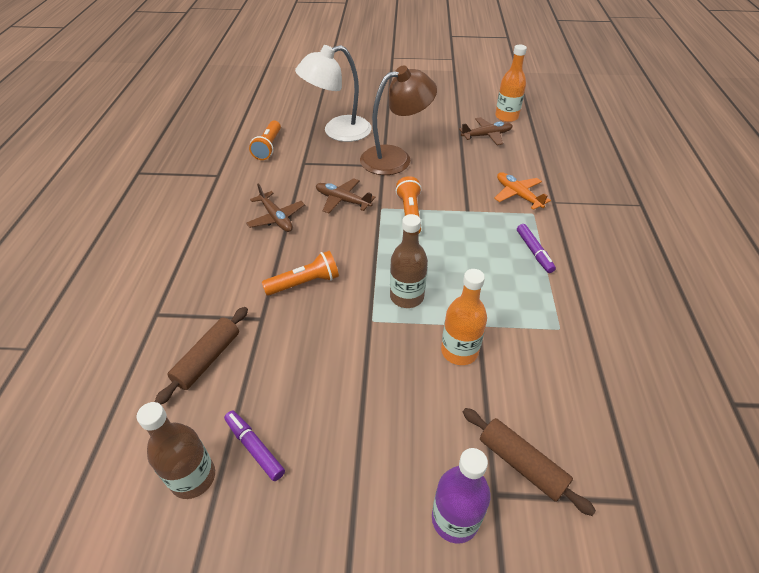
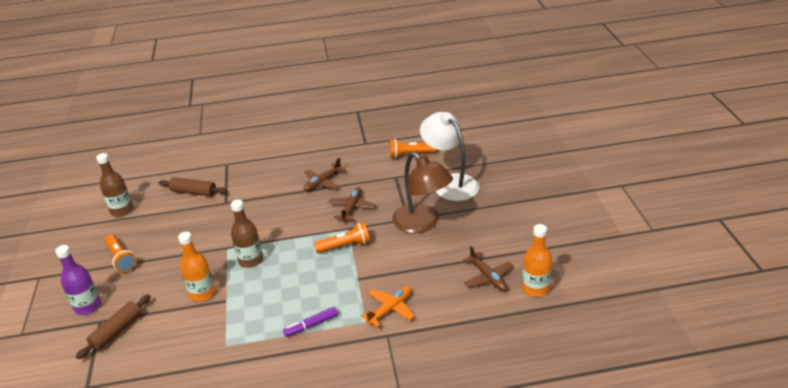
camera: 80 degrees right, 10 degrees down
(254, 447) = (136, 225): purple marker -> none
(304, 283) = (258, 211): orange flashlight -> orange flashlight (121, 259)

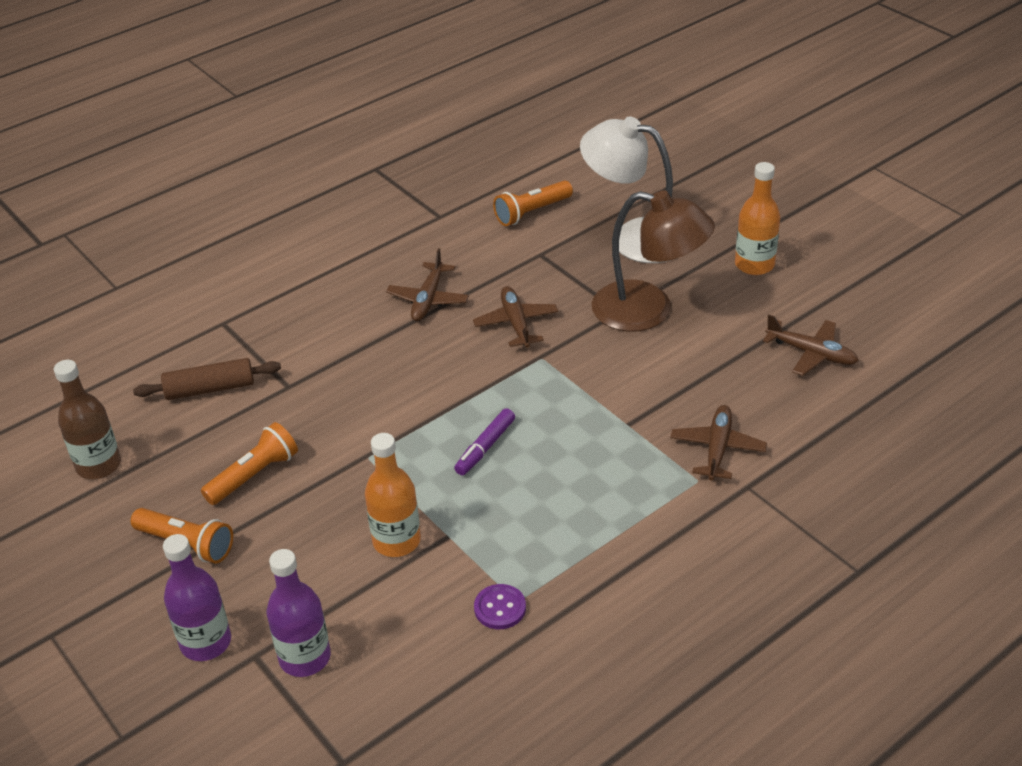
camera: 30 degrees left, 5 degrees up
(117, 331) = (305, 657): brown rolling pin -> purple bottle
(215, 345) = (500, 608): none -> purple button
(250, 260) = (428, 460): brown bottle -> none
(311, 325) = (623, 518): purple marker -> purple marker (485, 447)
(345, 246) = (561, 384): orange flashlight -> orange flashlight (254, 475)
(390, 309) = (717, 448): orange plane -> brown plane
(535, 288) = (887, 346): orange bottle -> orange bottle (754, 265)

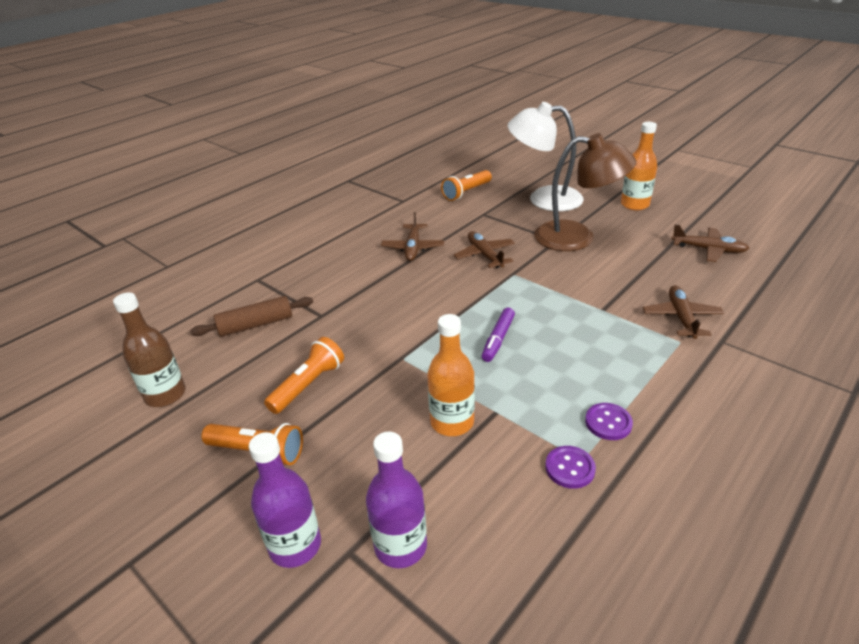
camera: 10 degrees left, 5 degrees down
(563, 566) = (608, 422): none -> purple button

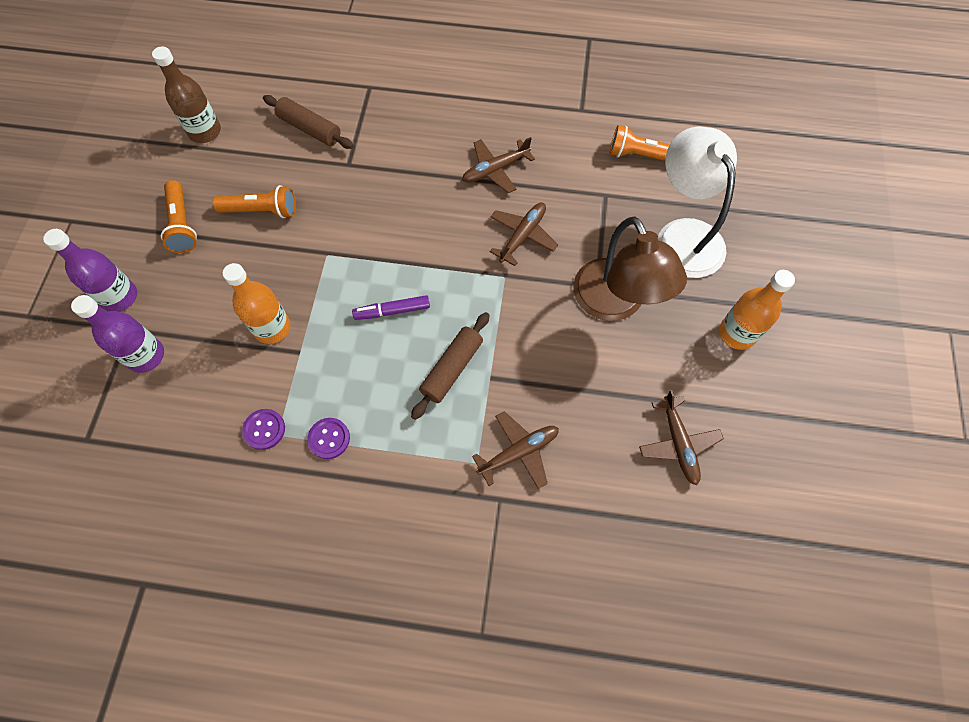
camera: 55 degrees right, 30 degrees up
(581, 326) = (452, 369): none -> brown rolling pin

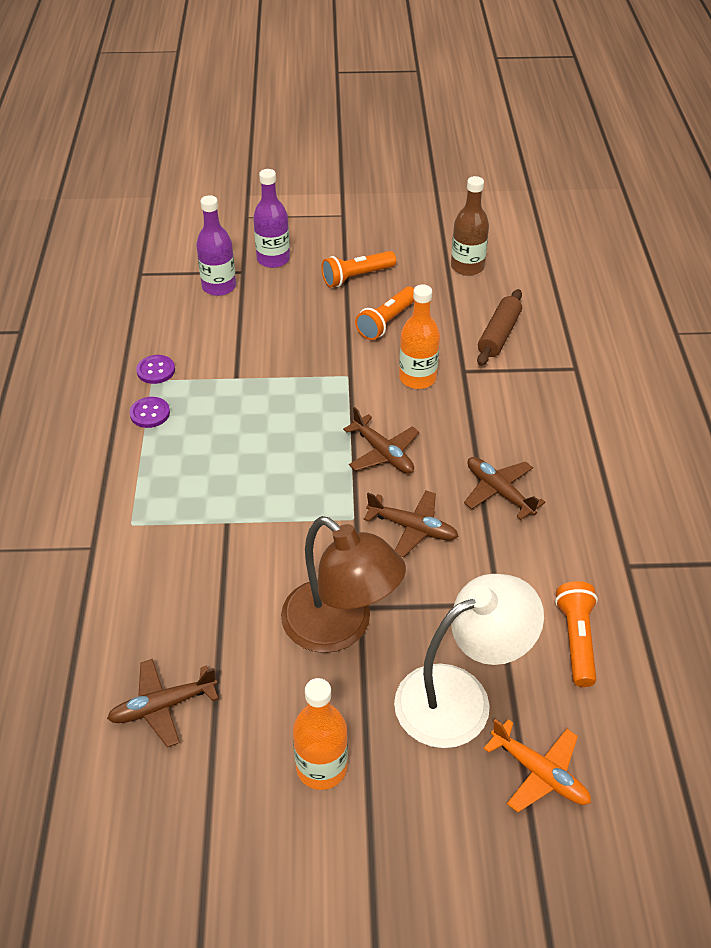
camera: 80 degrees right, 20 degrees down
(261, 210) = (387, 322): orange flashlight -> orange flashlight turned 45 degrees clockwise
(272, 328) = (259, 355): orange bottle -> orange bottle (417, 378)
(392, 311) = (292, 434): purple marker -> none
(452, 369) = (233, 490): brown rolling pin -> none
(518, 452) = (144, 557): brown plane -> brown plane (383, 453)
(615, 303) = (340, 628): brown lamp -> brown lamp turned 105 degrees counterclockwise
(745, 202) = (539, 773): none -> orange plane

